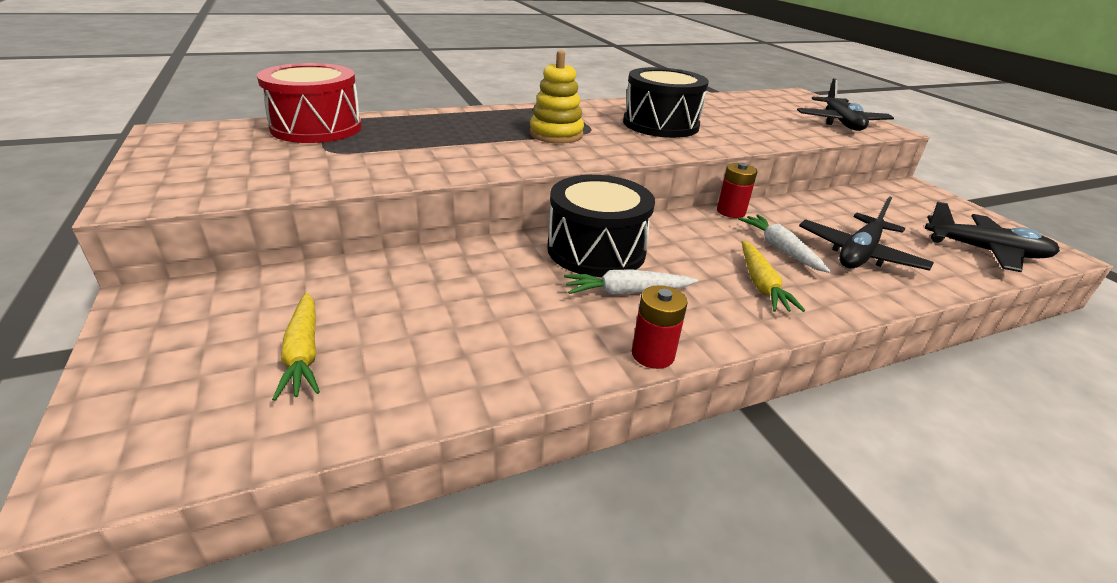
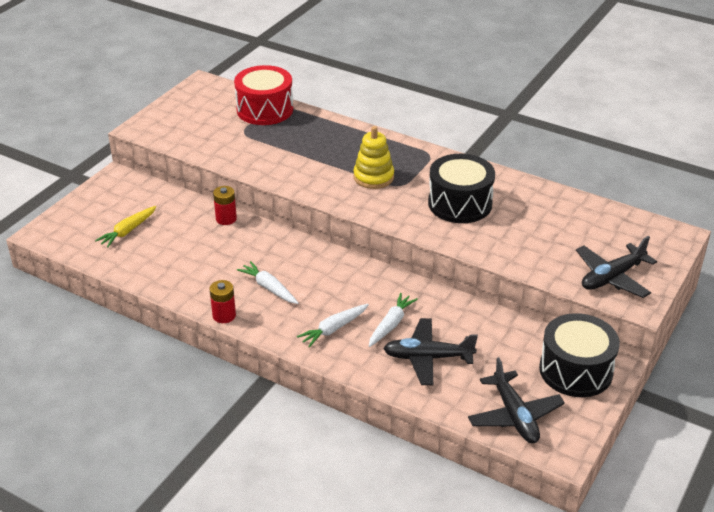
camera: 55 degrees right, 5 degrees up
(596, 250) = (300, 261): black drum -> black drum (575, 370)
(731, 212) = (422, 289): red battery -> red battery (226, 219)
(761, 284) = (333, 329): yellow carrot -> white carrot

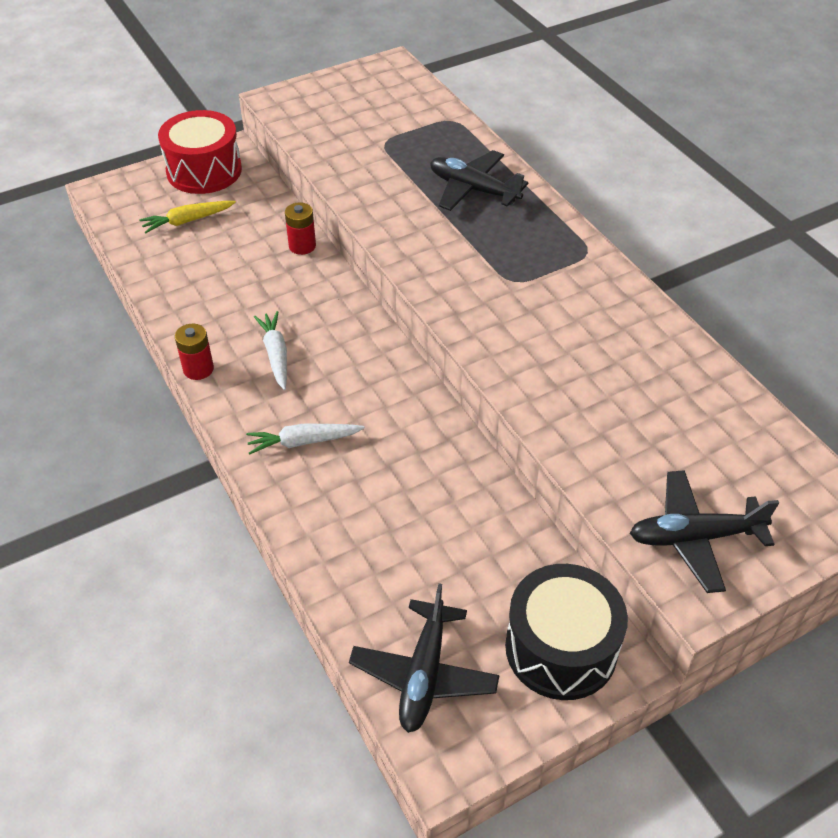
camera: 30 degrees right, 10 degrees up
(265, 110) = (434, 121): red drum -> red drum (204, 170)
(373, 177) = (488, 257): yellow stacking toy -> none
(391, 324) = (375, 466): white carrot -> none
(428, 358) = (382, 534): black plane -> black plane (473, 189)
(460, 203) = (569, 336): black drum -> none

